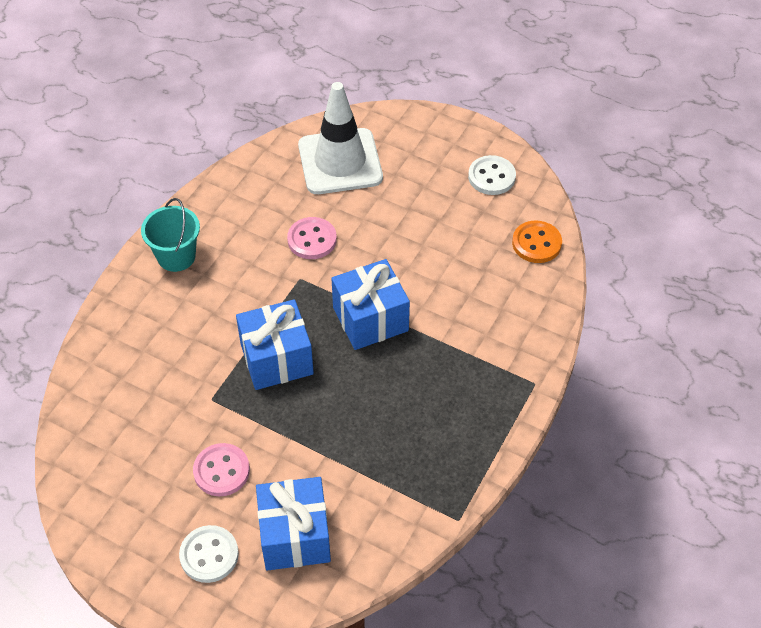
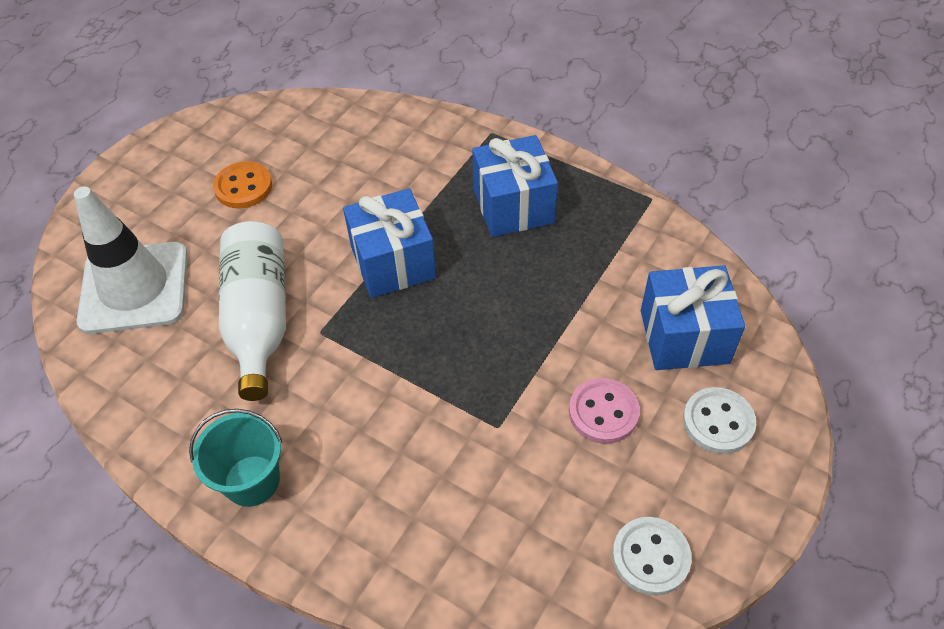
camera: 85 degrees left, 0 degrees up
(276, 359) = (441, 356): blue gift -> blue gift (513, 206)
(312, 240) = (259, 319): pink button -> white bottle
(491, 177) = (206, 147): white button -> white button (650, 557)
(536, 243) = (311, 118): orange button -> orange button (243, 187)

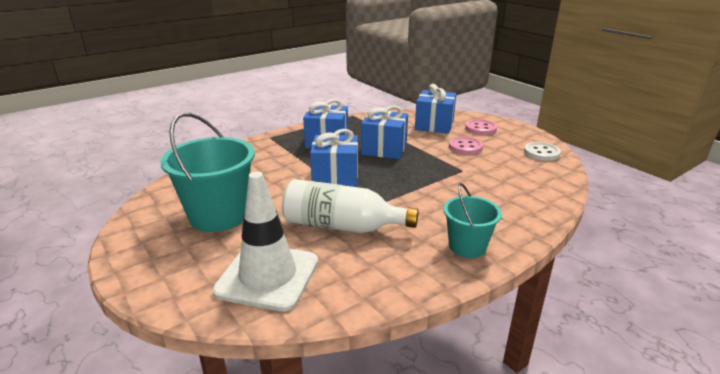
camera: 70 degrees left, 25 degrees down
(243, 187) = (218, 215): orange button -> turquoise bucket
(526, 290) = (384, 149): none -> blue gift
(718, 422) = (480, 128): white button -> pink button

